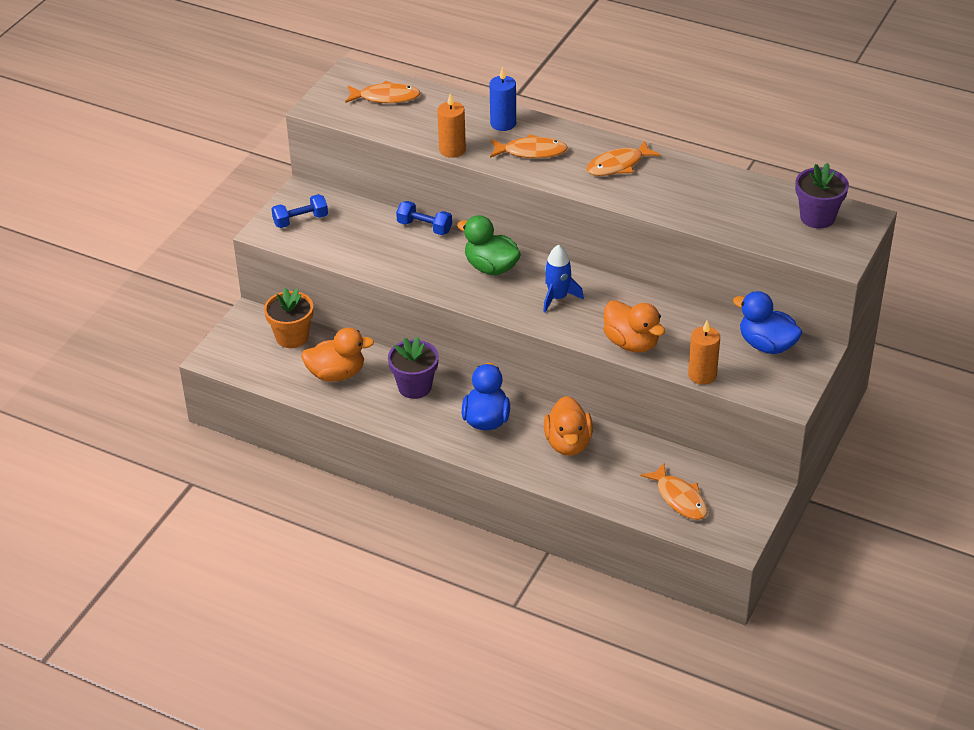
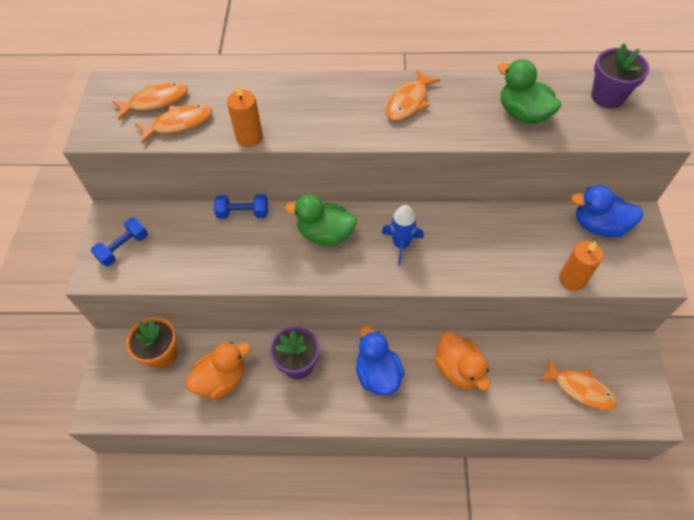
camera: 25 degrees left, 15 degrees up
(503, 123) = (280, 93): blue candle -> none
(531, 152) = (323, 114): orange fish -> orange fish (179, 123)
(631, 343) = (493, 269): orange duck -> none
(720, 206) = (523, 114): none -> green duck

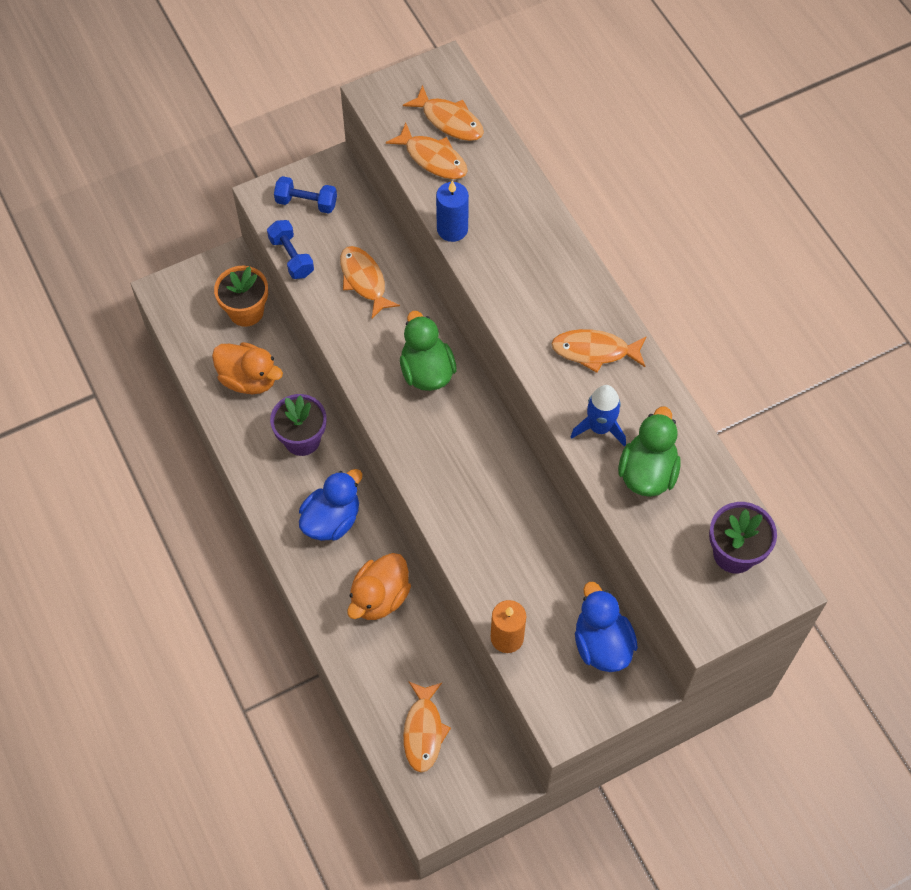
camera: 60 degrees right, 5 degrees up
(221, 240) = (364, 280): none -> orange fish
(243, 213) = (408, 282): blue dumbbell -> blue dumbbell (291, 257)
(249, 137) = (452, 229): orange candle -> blue candle
(401, 244) = (456, 450): blue rocket -> blue rocket (600, 428)

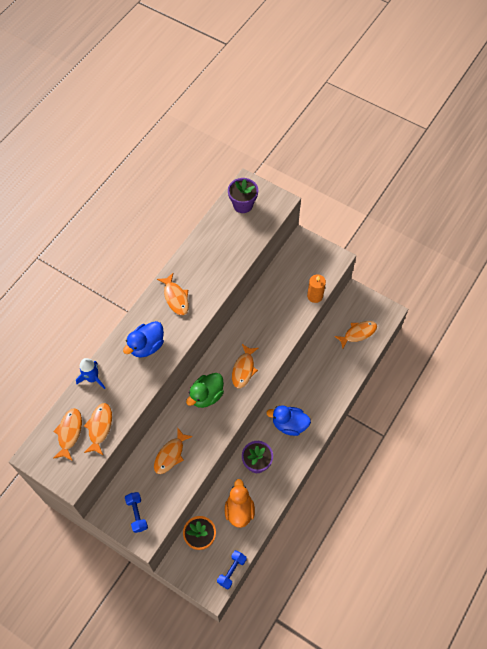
camera: 120 degrees left, 0 degrees up
(291, 257) = (176, 500): blue dumbbell -> blue dumbbell (231, 571)
(379, 597) = (312, 383): orange duck -> none
(438, 447) = (243, 369): none -> orange fish
(452, 229) = (140, 394): blue candle -> none
(600, 428) = (214, 277): blue rocket -> blue rocket (92, 378)
(602, 644) = (294, 261): blue duck -> blue duck (146, 346)
(647, 472) = (225, 250): green duck -> none

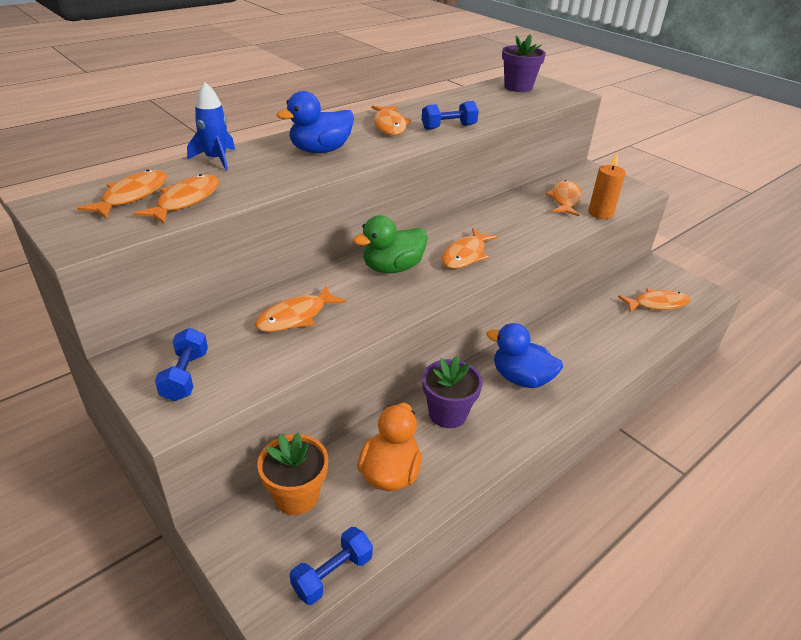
camera: 15 degrees right, 25 degrees down
(212, 286) = (448, 127): none -> blue dumbbell
(291, 286) = (565, 200): none -> orange fish

